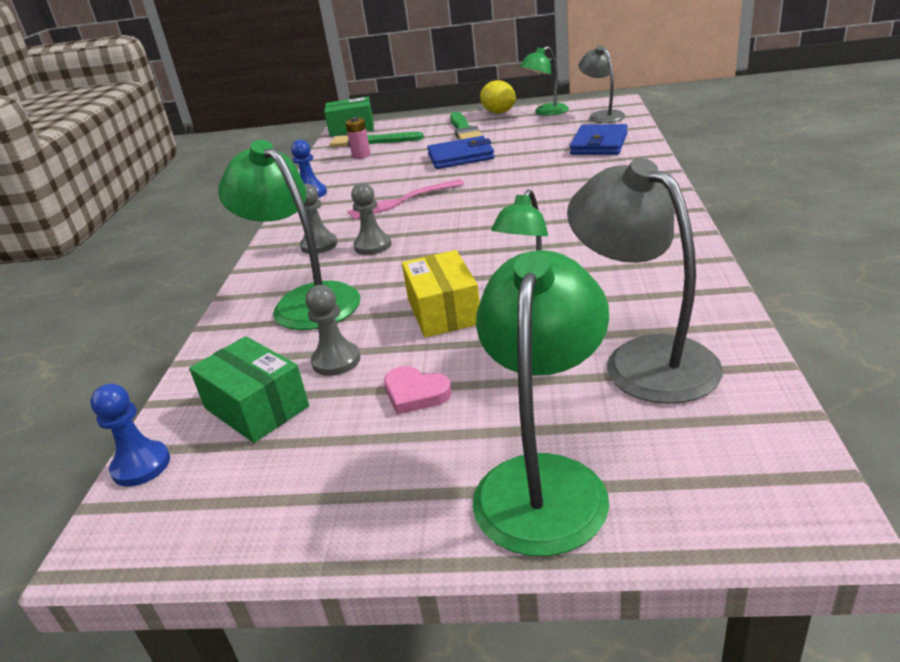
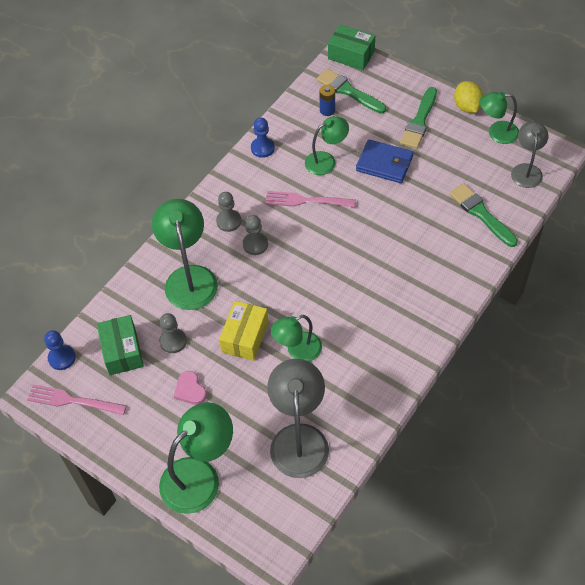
camera: 30 degrees right, 25 degrees up
(201, 509) = (73, 401): none -> pink fork
(361, 155) = (327, 110): pink battery -> blue battery
(395, 176) = (326, 160): none -> green lamp
(599, 144) = (481, 214): blue wallet -> green brush

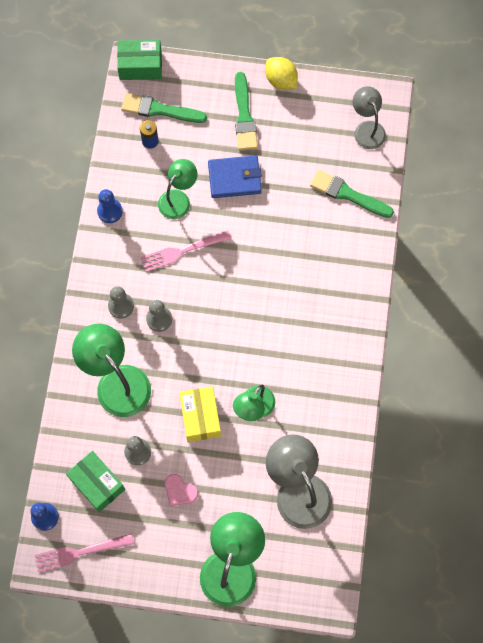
camera: 30 degrees left, 15 degrees up
(496, 133) = (322, 99): green lamp -> none

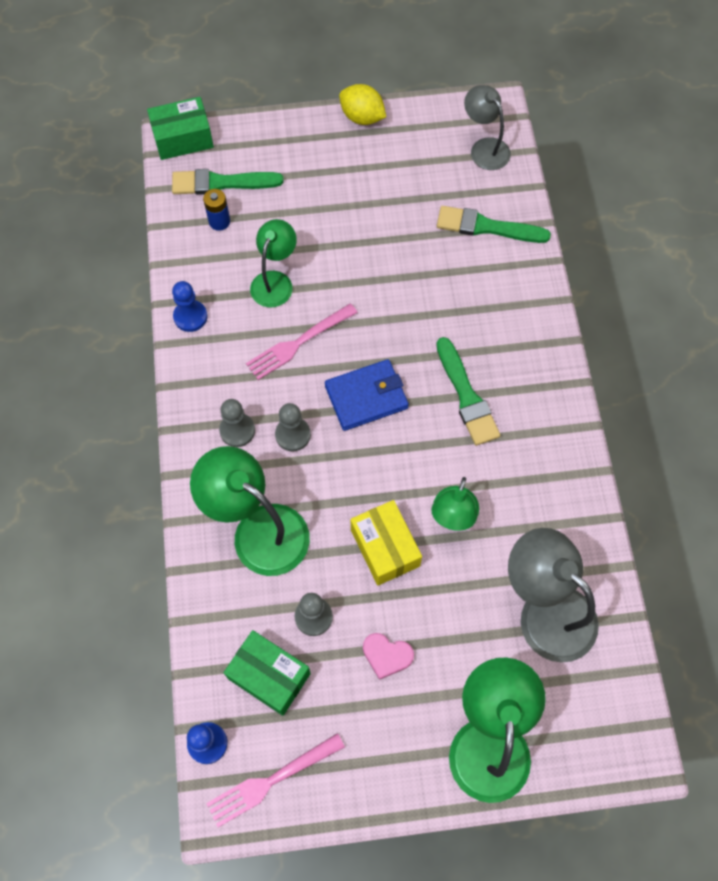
camera: 15 degrees left, 5 degrees down
(234, 178) = (339, 241): blue wallet -> blue wallet (366, 397)
(244, 116) = (329, 167): green brush -> green brush (466, 396)

